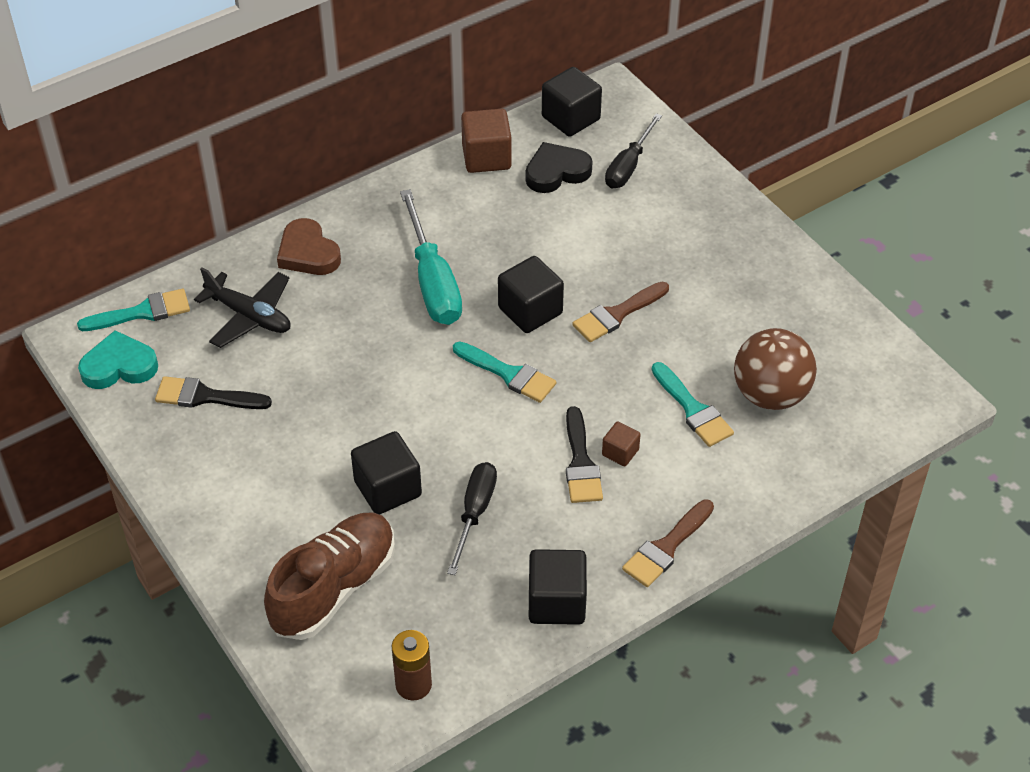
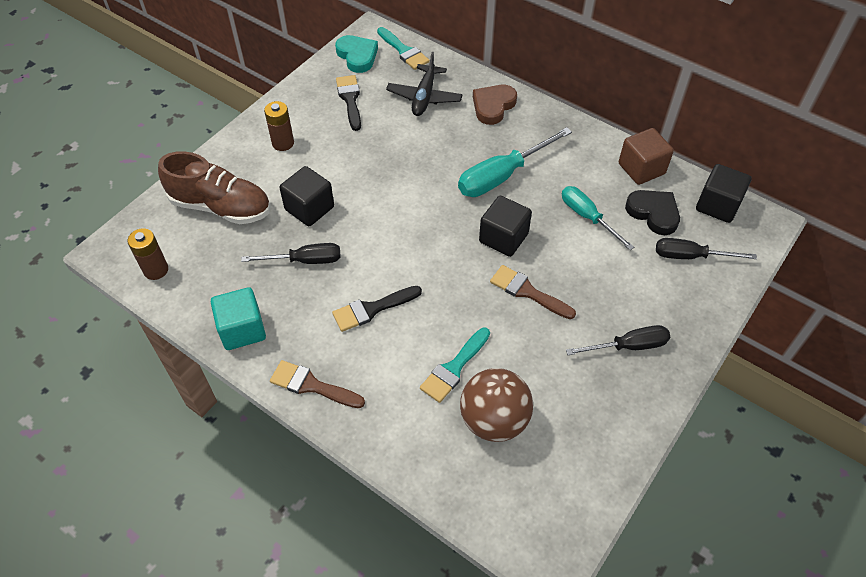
camera: 70 degrees right, 5 degrees up
(249, 492) = (283, 143): none -> brown battery
(508, 374) = (437, 243): turquoise brush -> none
(535, 228) = (587, 217): none -> turquoise screwdriver
(556, 602) = (242, 330): black cube -> turquoise cube
(620, 452) = (391, 331): brown cube -> none
(721, 257) = (628, 346): none -> black screwdriver

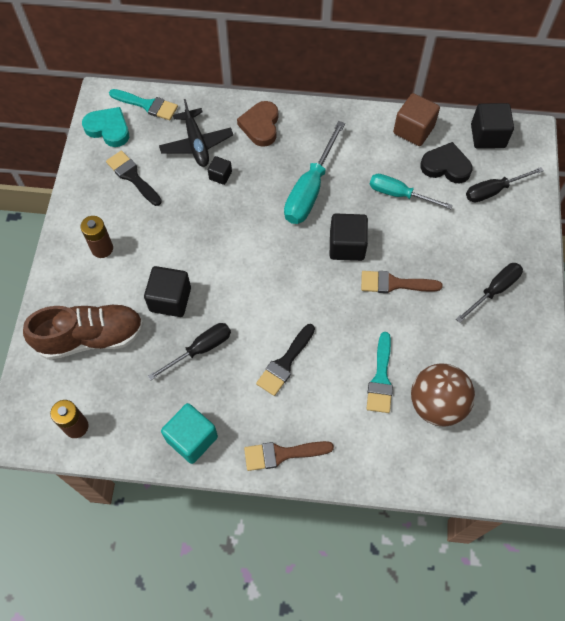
camera: 30 degrees left, 10 degrees up
(427, 130) = (220, 175): none -> black cube

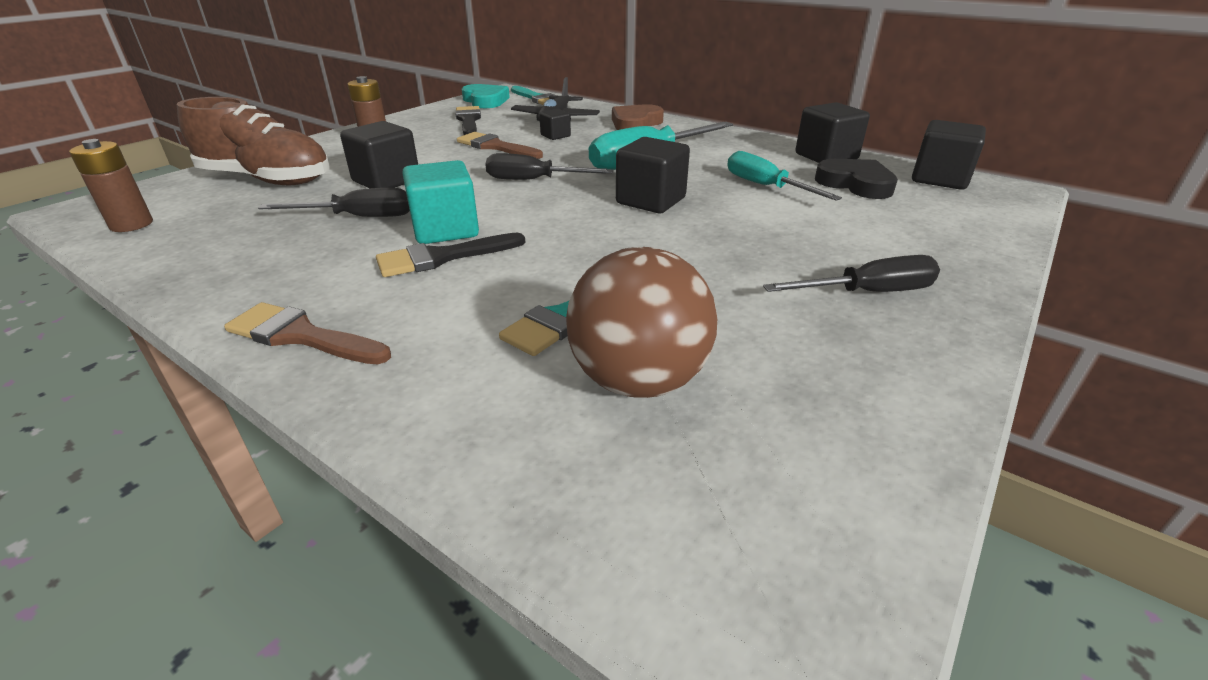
camera: 30 degrees right, 30 degrees down
(192, 438) = (220, 276): turquoise cube -> turquoise cube (445, 230)
(394, 284) = (689, 242): brown brush -> brown brush (496, 147)
(413, 130) = (826, 157): brown cube -> black cube
(493, 191) = (924, 214): black screwdriver -> black screwdriver (534, 180)

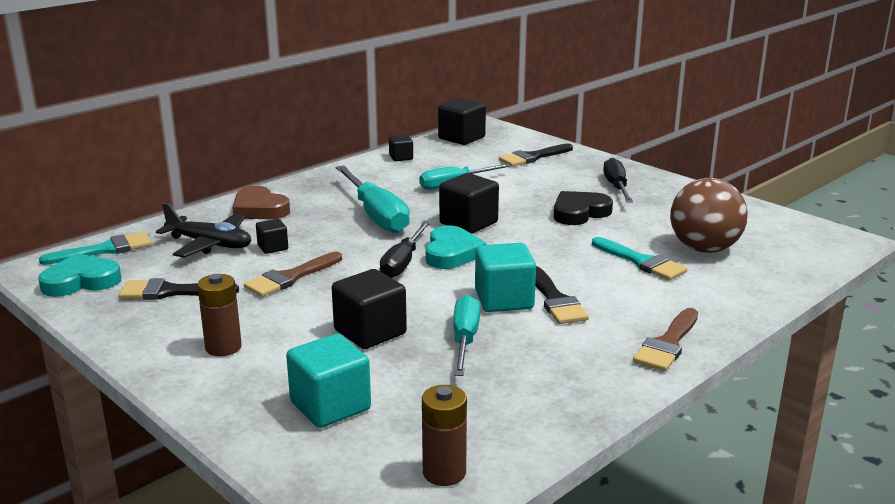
camera: 80 degrees left, 10 degrees down
(267, 180) = (330, 406): brown shoe -> turquoise cube
(359, 217) = (465, 340): black screwdriver -> turquoise screwdriver
(563, 198) = (452, 253): none -> turquoise heart
(826, 157) = (401, 157): black cube -> black cube, size x0.55
(855, 184) = (461, 160): black heart -> black heart (579, 213)
(926, 224) = (533, 157): none -> black brush

